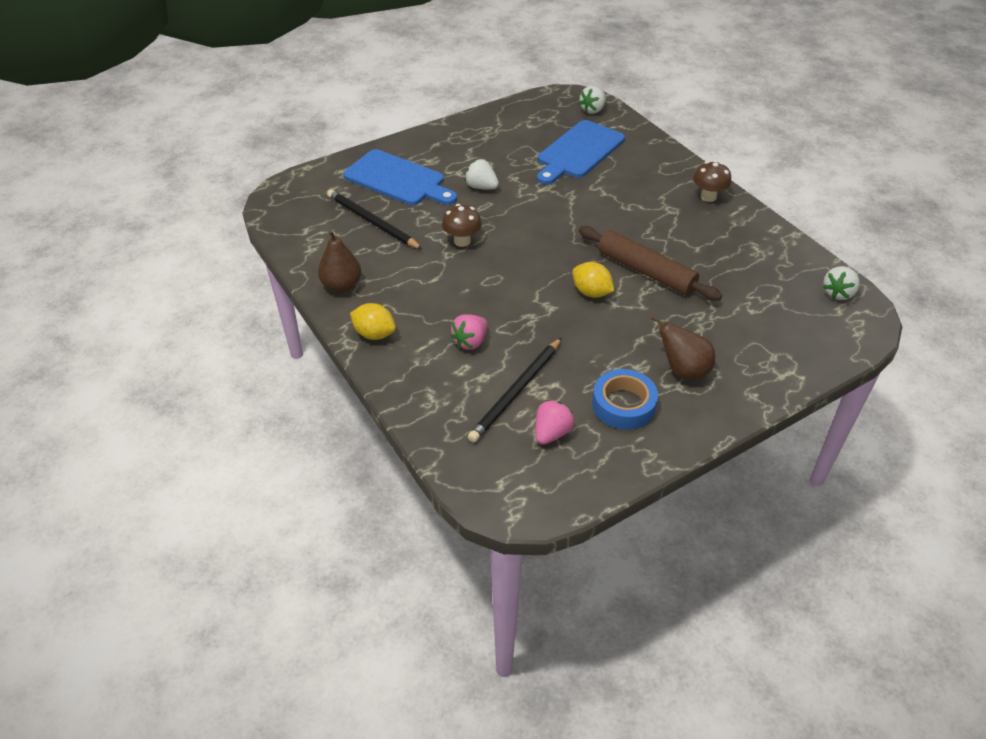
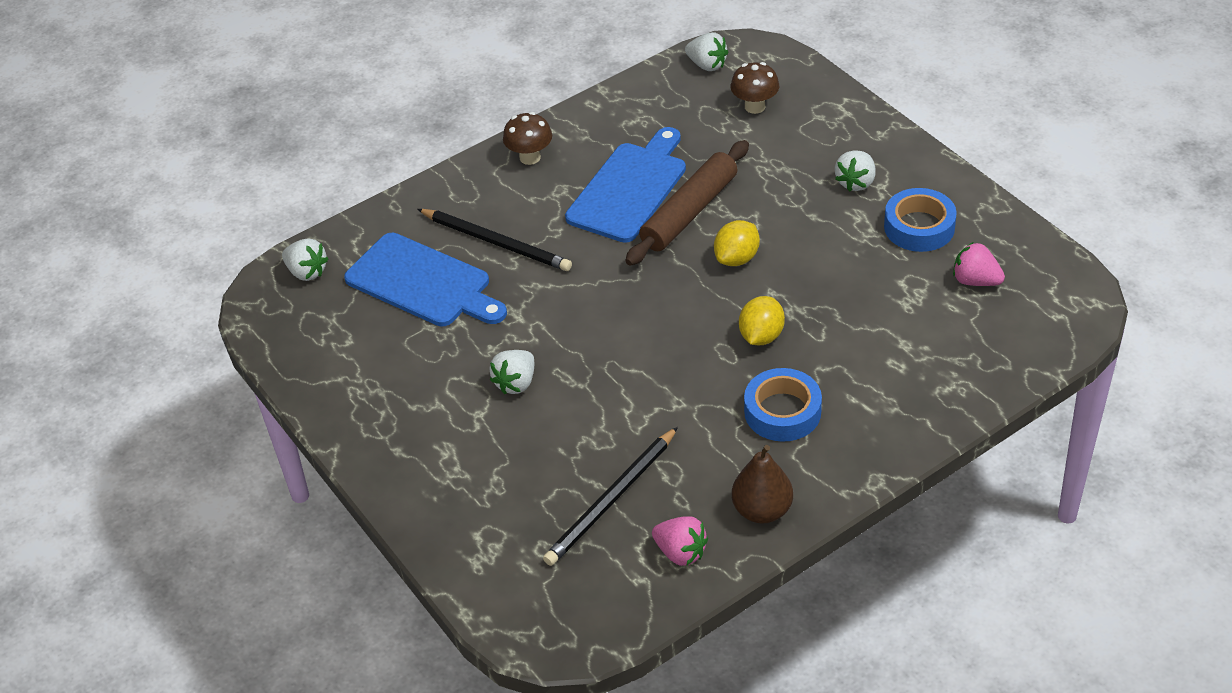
camera: 90 degrees left, 0 degrees up
(374, 334) = (852, 458): yellow lemon -> yellow lemon (761, 336)
(398, 179) = (499, 485): blue cutting board -> blue cutting board (629, 189)
(428, 303) = (782, 412): none -> blue tape
(462, 241) = (647, 391): brown mushroom -> brown mushroom (755, 106)
(470, 342) = (847, 362): pink strawberry -> pink strawberry (680, 552)
(516, 392) = (921, 314): black pencil -> black pencil (496, 242)
(683, 370) = (856, 182): brown pear -> white strawberry

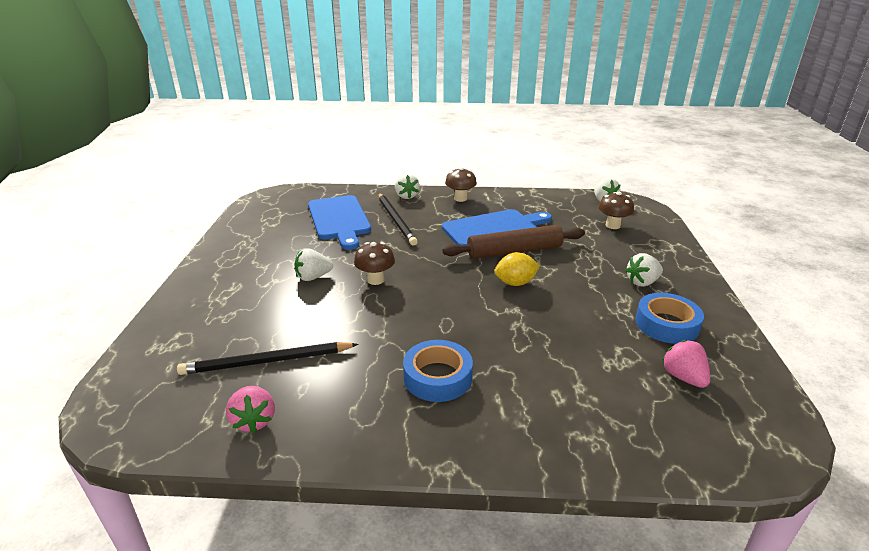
camera: 35 degrees right, 15 degrees down
(307, 272) = (300, 195): white strawberry -> white strawberry (406, 196)
(589, 344) = (375, 280): none -> brown mushroom
(761, 336) = (480, 327): yellow lemon -> none
(762, 510) = (340, 431): brown pear -> none

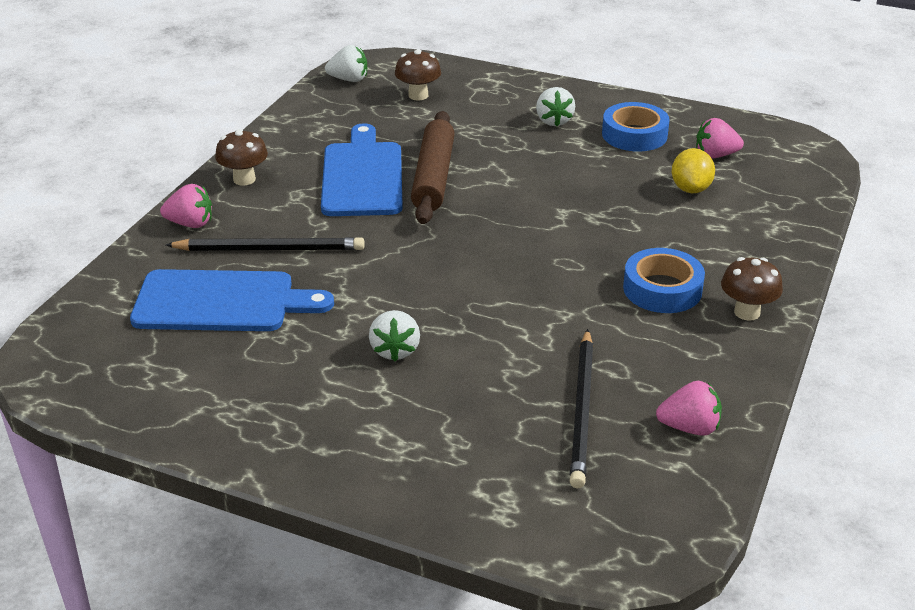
camera: 70 degrees left, 5 degrees up
(375, 280) = (437, 297): brown mushroom -> brown mushroom (747, 312)
(406, 196) = (190, 224): white strawberry -> pink strawberry
(515, 283) = (508, 196): yellow lemon -> yellow lemon (690, 189)

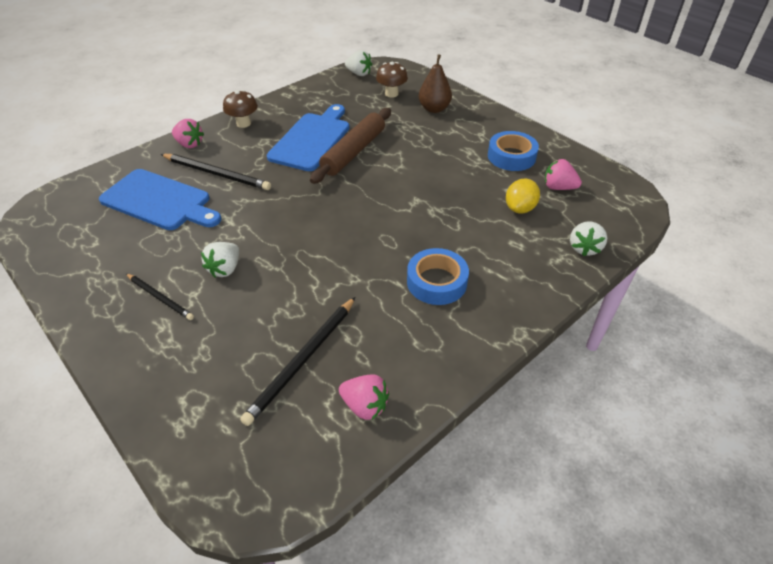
camera: 25 degrees right, 10 degrees up
(342, 405) = (160, 298): none -> black pencil
(491, 101) = (434, 109): none -> brown pear
(554, 121) = (464, 132): white strawberry -> white strawberry (584, 248)
(747, 312) = (484, 322): brown mushroom -> none

